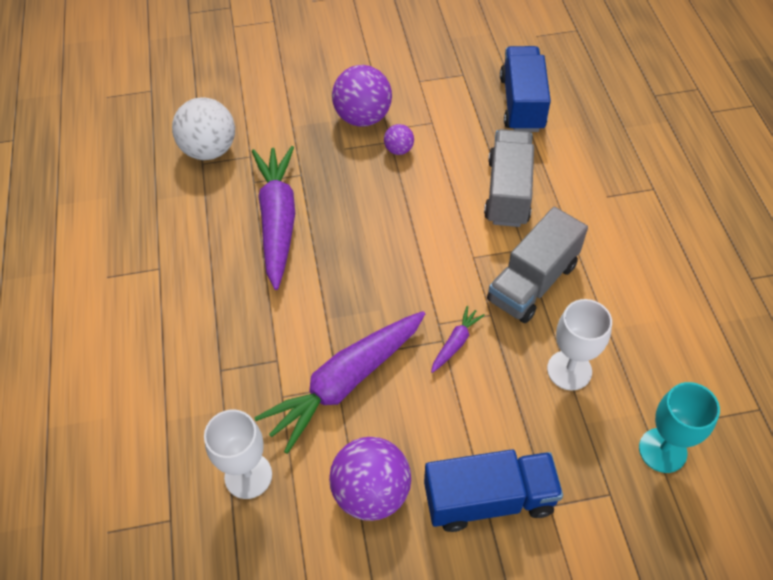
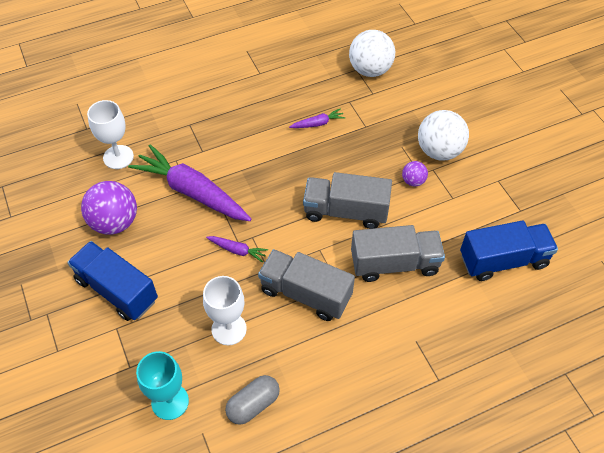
camera: 75 degrees right, 0 degrees up
(278, 220) = (318, 123): purple carrot -> purple carrot, size x0.43
(363, 117) = (439, 151): purple ball -> white ball
(425, 221) = (345, 211): none -> grey truck
(489, 499) = (117, 290): blue truck -> blue truck turned 150 degrees clockwise
(671, 360) = (253, 404): none -> grey capsule

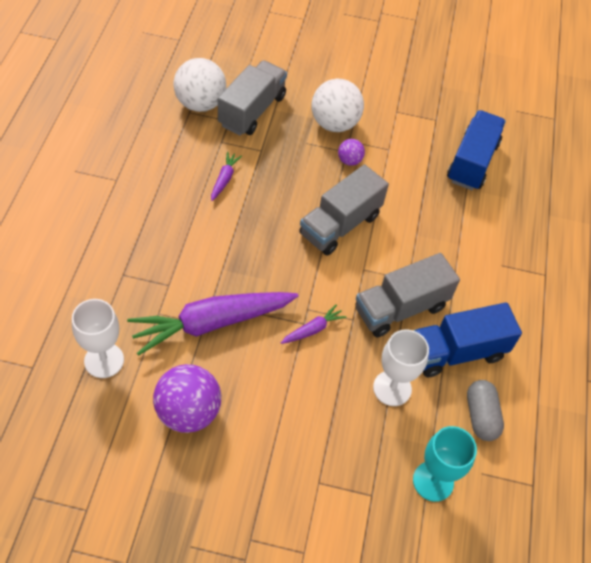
camera: 60 degrees left, 0 degrees up
(117, 290) = (274, 457): blue truck -> blue truck (456, 352)
(394, 264) = (420, 229): grey truck -> grey truck (252, 111)

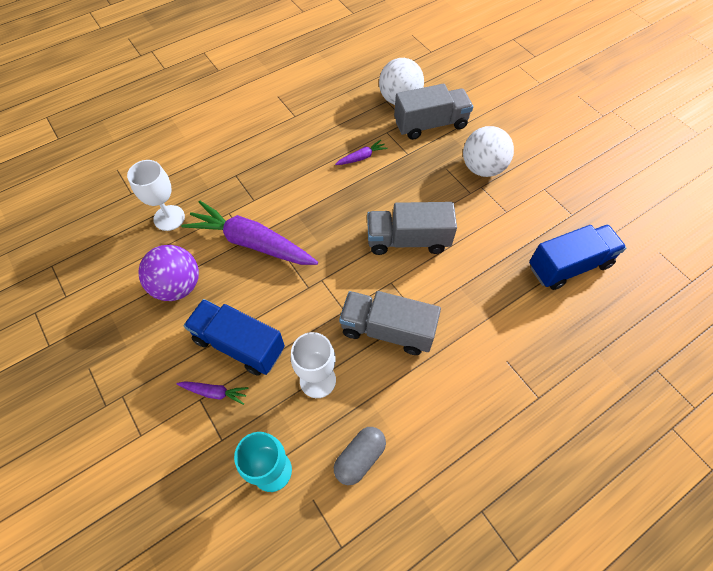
camera: 50 degrees right, 5 degrees up
(313, 329) = (309, 296): purple carrot -> purple carrot (214, 392)
(349, 161) = (465, 200): purple ball -> none
(456, 352) = (394, 395): blue truck -> blue truck (239, 344)

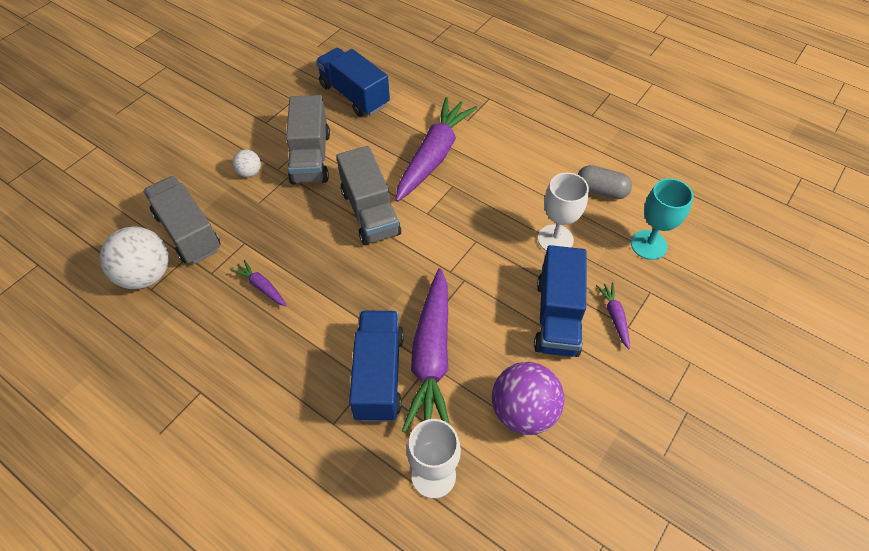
camera: 110 degrees left, 5 degrees down
(255, 207) = (379, 375): none -> blue truck
(387, 330) = (479, 202): grey truck -> grey truck (311, 157)
(461, 311) = (434, 156): none -> purple carrot
(482, 168) = (249, 172): white ball -> white ball, size x0.50

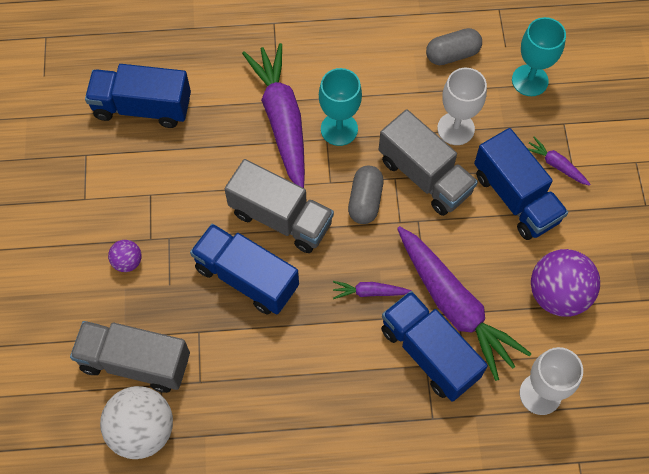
camera: 40 degrees left, 10 degrees up
(249, 172) = (127, 262): white ball -> purple ball
(262, 287) = (258, 358): purple carrot -> purple carrot (369, 292)
(309, 232) = (246, 277): none -> blue truck
(311, 157) = (170, 204): grey truck -> grey truck (424, 176)
(439, 241) = (365, 201): none -> grey capsule
(467, 185) = (339, 129): none -> turquoise goblet

